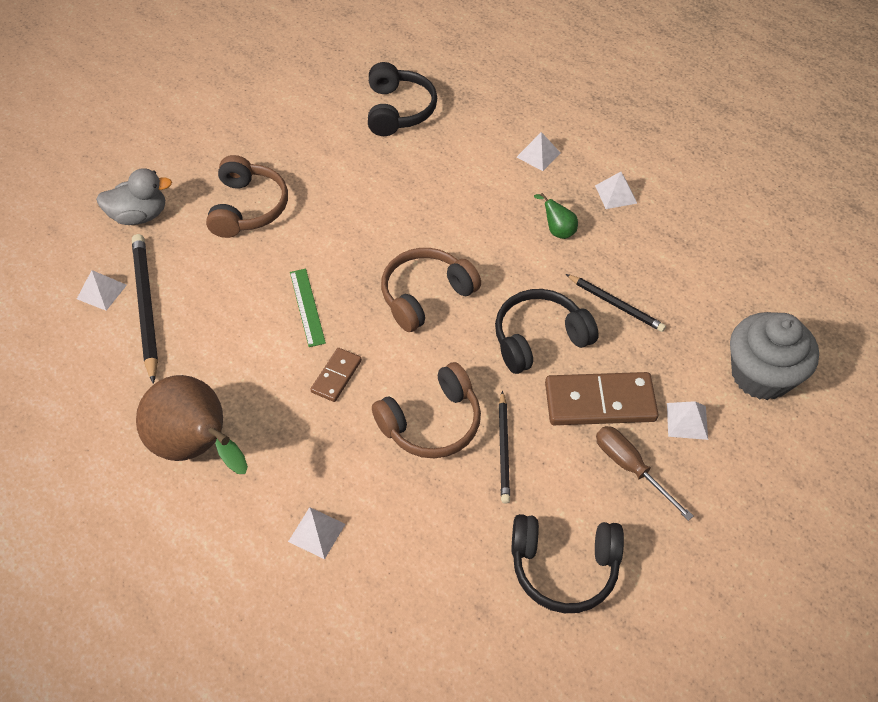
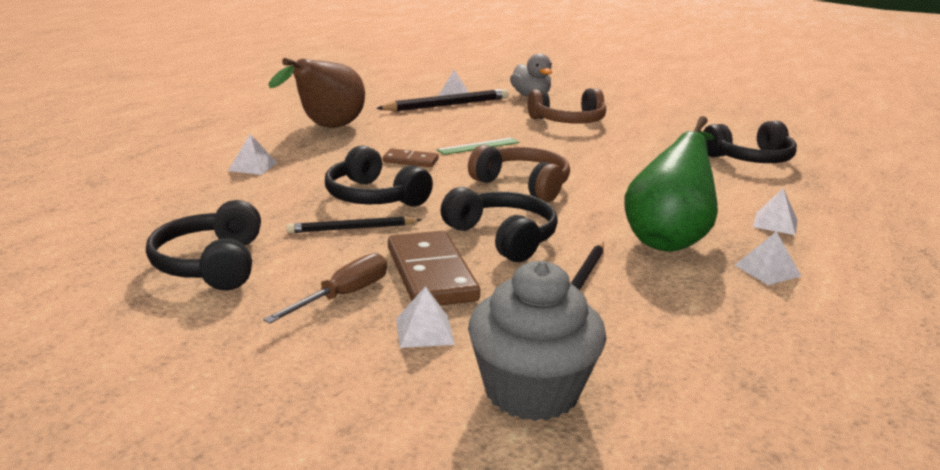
camera: 75 degrees right, 30 degrees down
(431, 422) = (374, 197): brown headphones -> black headphones
(557, 230) = (668, 239): green pear -> green pear, size x2.40

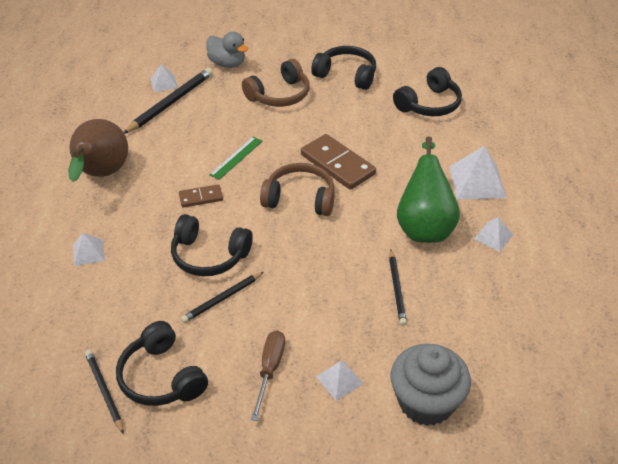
camera: 25 degrees left, 20 degrees up
(138, 256) = (104, 391): none -> black pencil
(431, 274) = (307, 325): brown domino -> brown domino (337, 164)
(502, 238) = (325, 267): black headphones -> black headphones (346, 75)
(775, 223) = (477, 182): white pyramid -> white pyramid, size x1.79

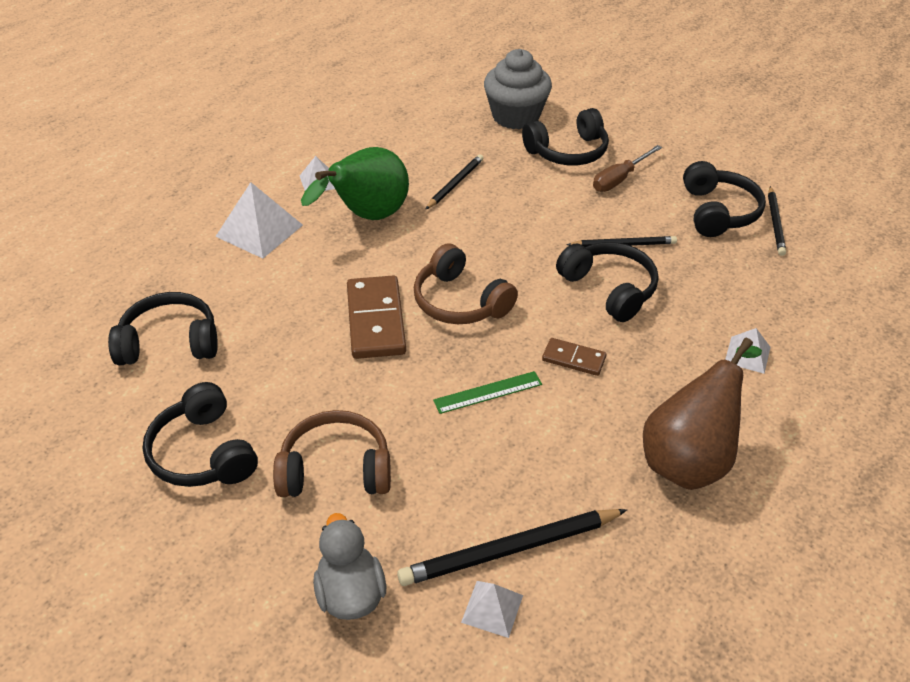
camera: 145 degrees left, 0 degrees up
(339, 380) = (568, 151): white pyramid -> black headphones

